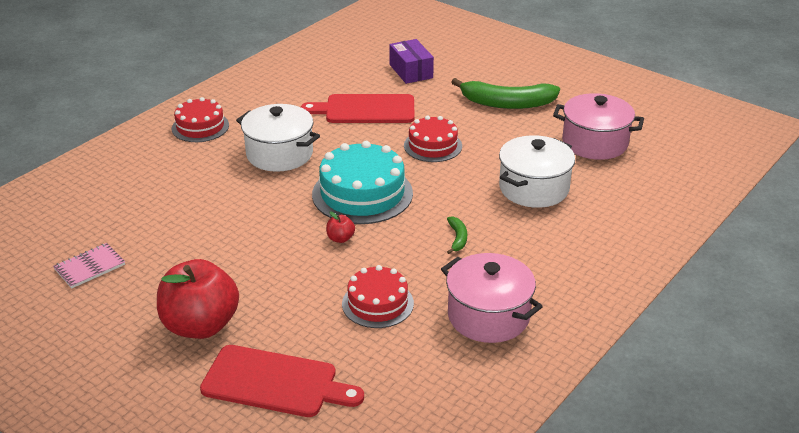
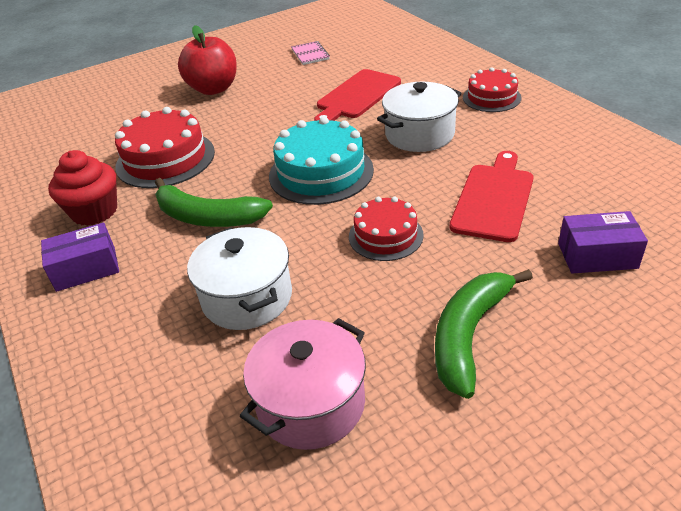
camera: 115 degrees right, 5 degrees up
(275, 382) = (134, 111): red cutting board -> red cutting board (357, 96)
(340, 238) = (261, 152): red apple -> none
(377, 303) = (165, 159): red cake -> red cake, size x1.61
(457, 238) = (207, 217): green banana -> green banana, size x2.27
(488, 316) = (94, 211): pink pot -> red cupcake
(561, 283) = (86, 269): none -> purple box

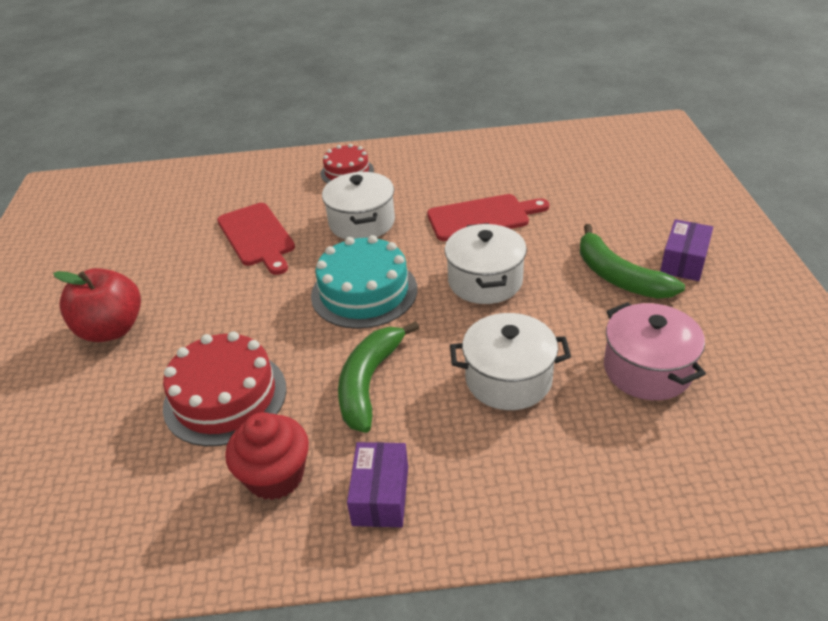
camera: 65 degrees left, 0 degrees up
(207, 217) = (368, 382): green banana -> green banana turned 150 degrees clockwise
(310, 54) = (132, 242): pink notebook -> none
(385, 236) = (485, 281): red cake -> white pot
(493, 199) = (482, 217): red cutting board -> red cutting board turned 120 degrees clockwise
(597, 255) = (575, 200): purple box -> purple box (684, 261)

